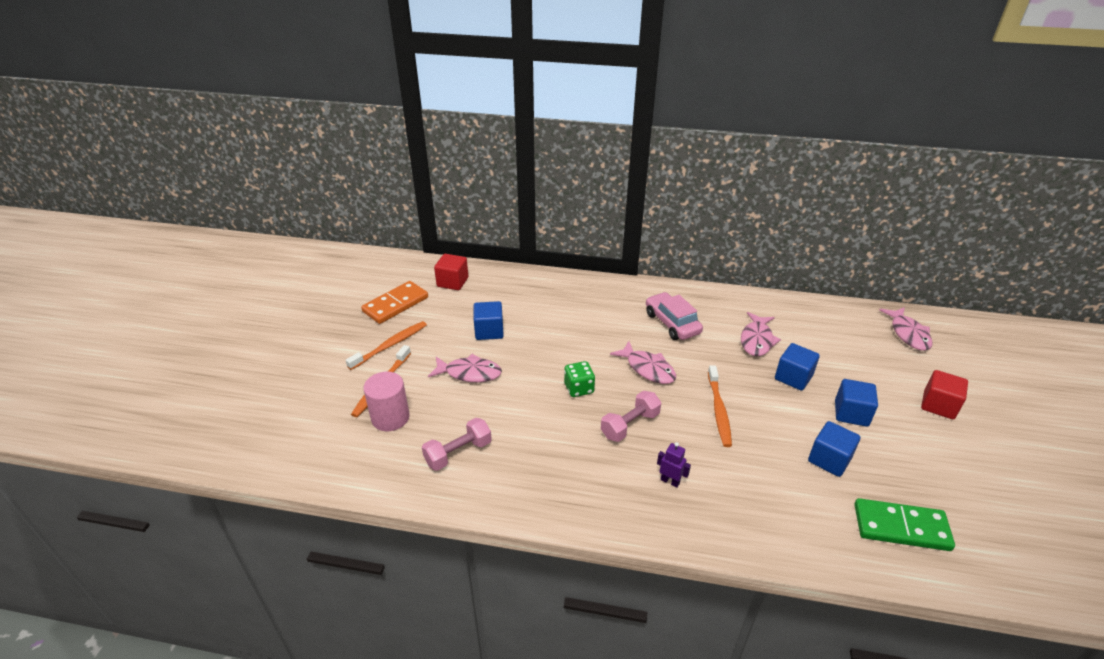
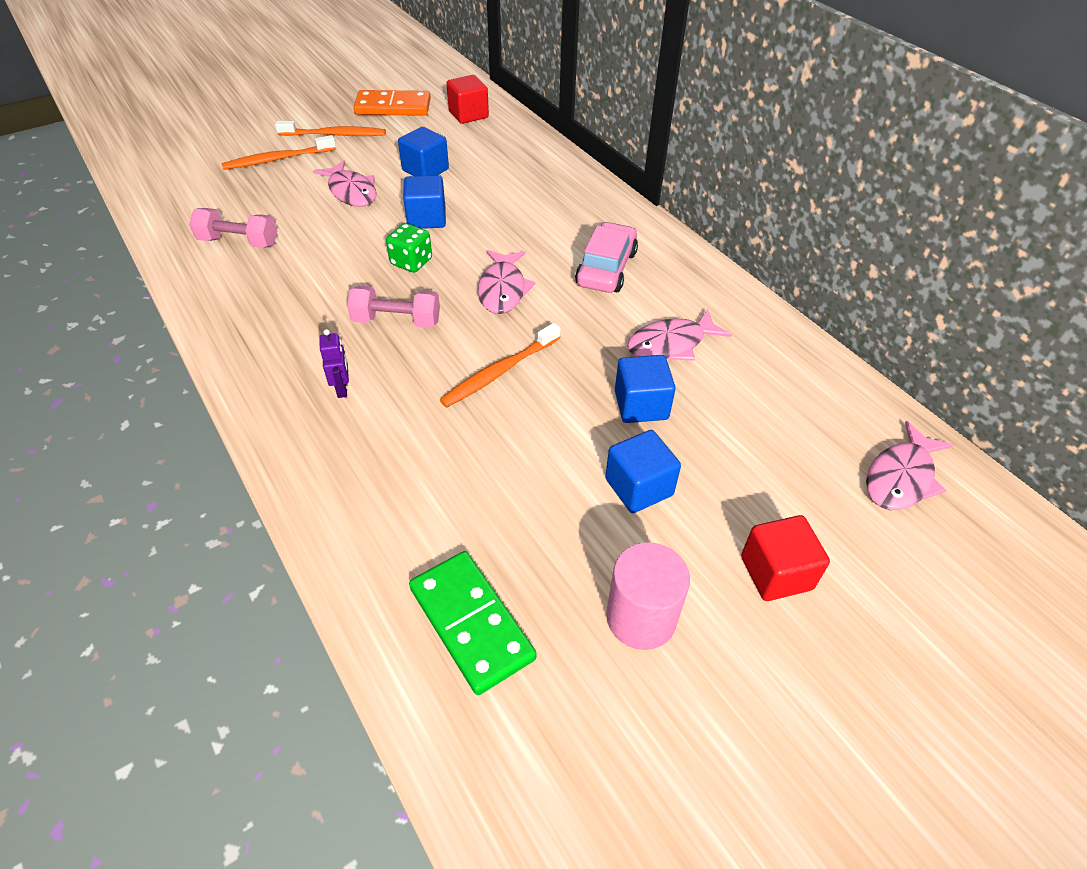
camera: 45 degrees right, 10 degrees up
(390, 417) = (243, 185): pink cylinder -> pink cylinder (641, 617)
(829, 459) = (523, 502): blue cube -> blue cube (426, 218)

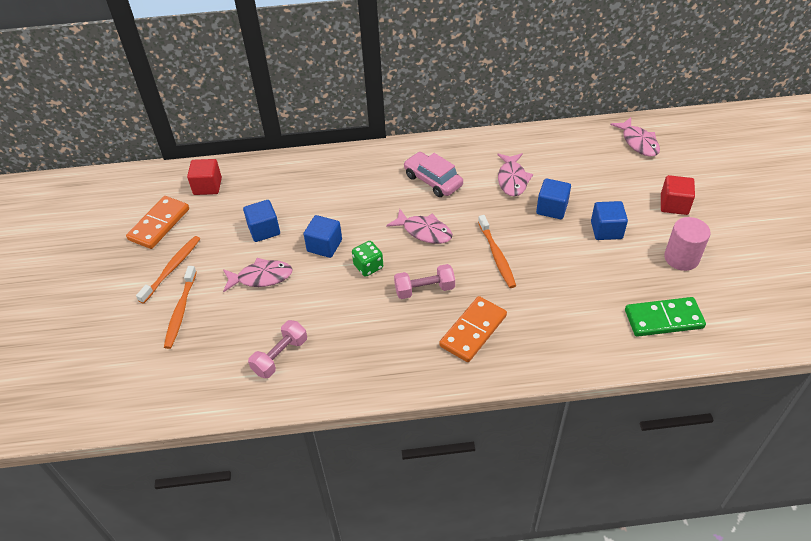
camera: 60 degrees left, 0 degrees up
(342, 388) = (473, 331): purple robot -> orange domino
(396, 321) = (424, 289): pink dumbbell -> pink dumbbell turned 45 degrees clockwise

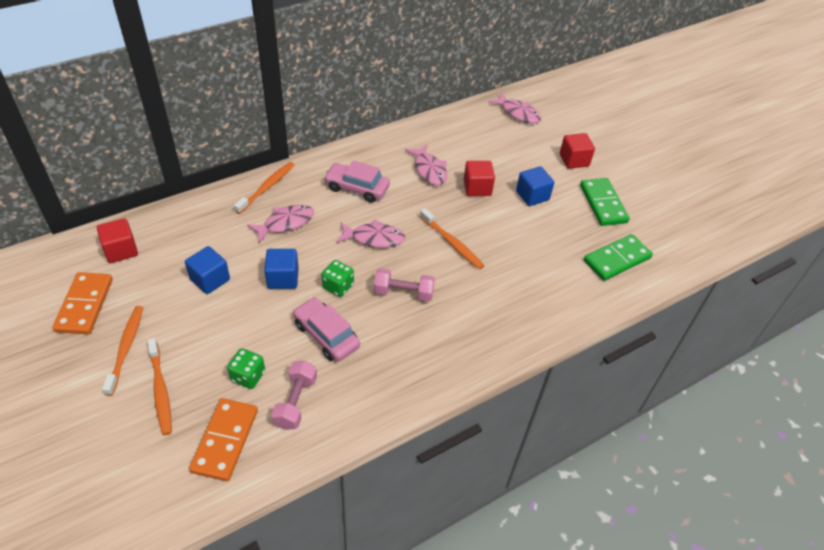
camera: 30 degrees left, 0 degrees up
(253, 321) = (248, 376): none -> green dice
(261, 277) = (233, 328): pink fish -> pink fish (285, 223)
(335, 307) = (326, 335): none -> pink car
(352, 161) = (267, 187): none -> orange toothbrush
(424, 289) = (403, 293): pink dumbbell -> pink dumbbell turned 45 degrees clockwise
(473, 331) = (468, 318): orange domino -> orange domino (225, 441)
(552, 208) = (477, 188): blue cube -> red cube
(681, 258) = (603, 204): pink cylinder -> green domino

